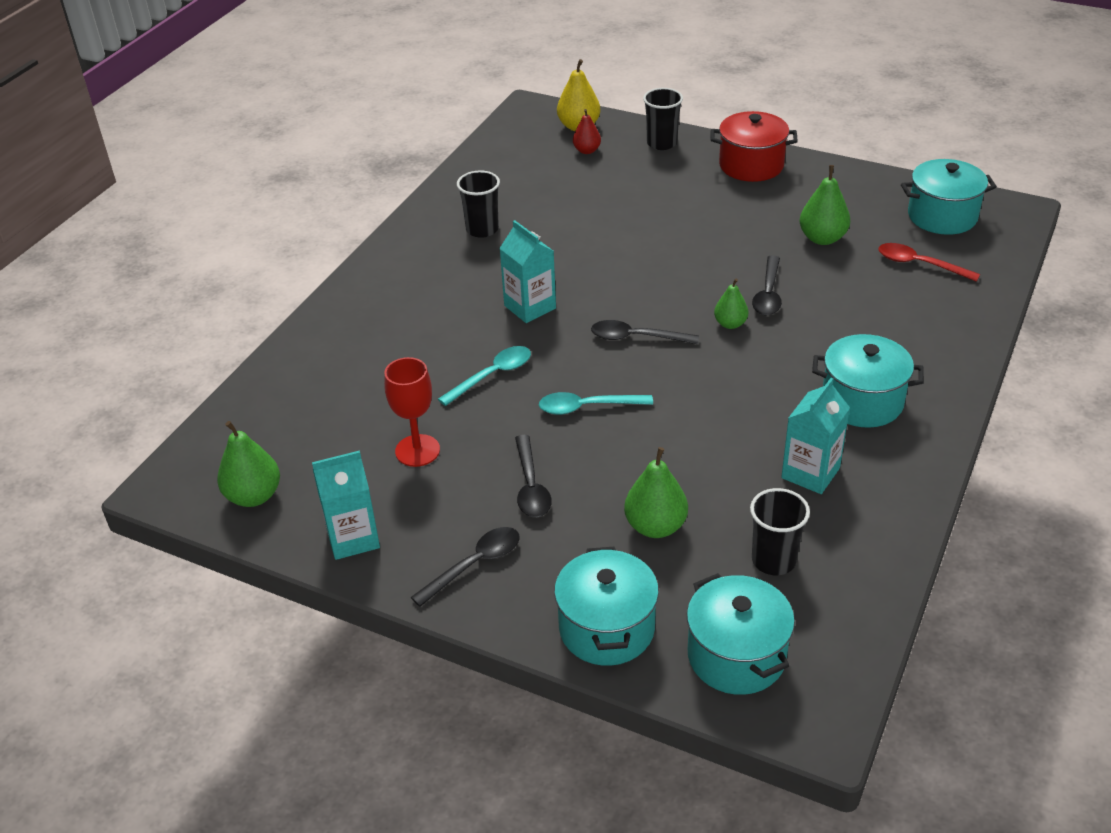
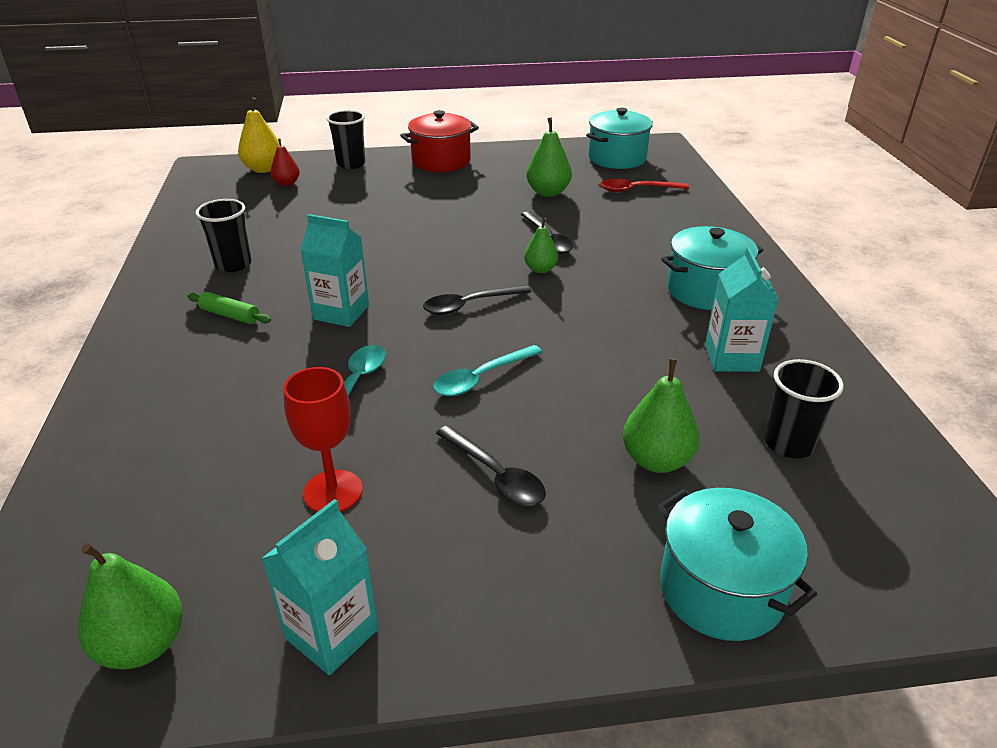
camera: 35 degrees left, 5 degrees down
(447, 279) = (230, 315): none -> green rolling pin
(474, 564) = (513, 591): black spoon -> none
(736, 656) = (863, 551): turquoise pot -> none

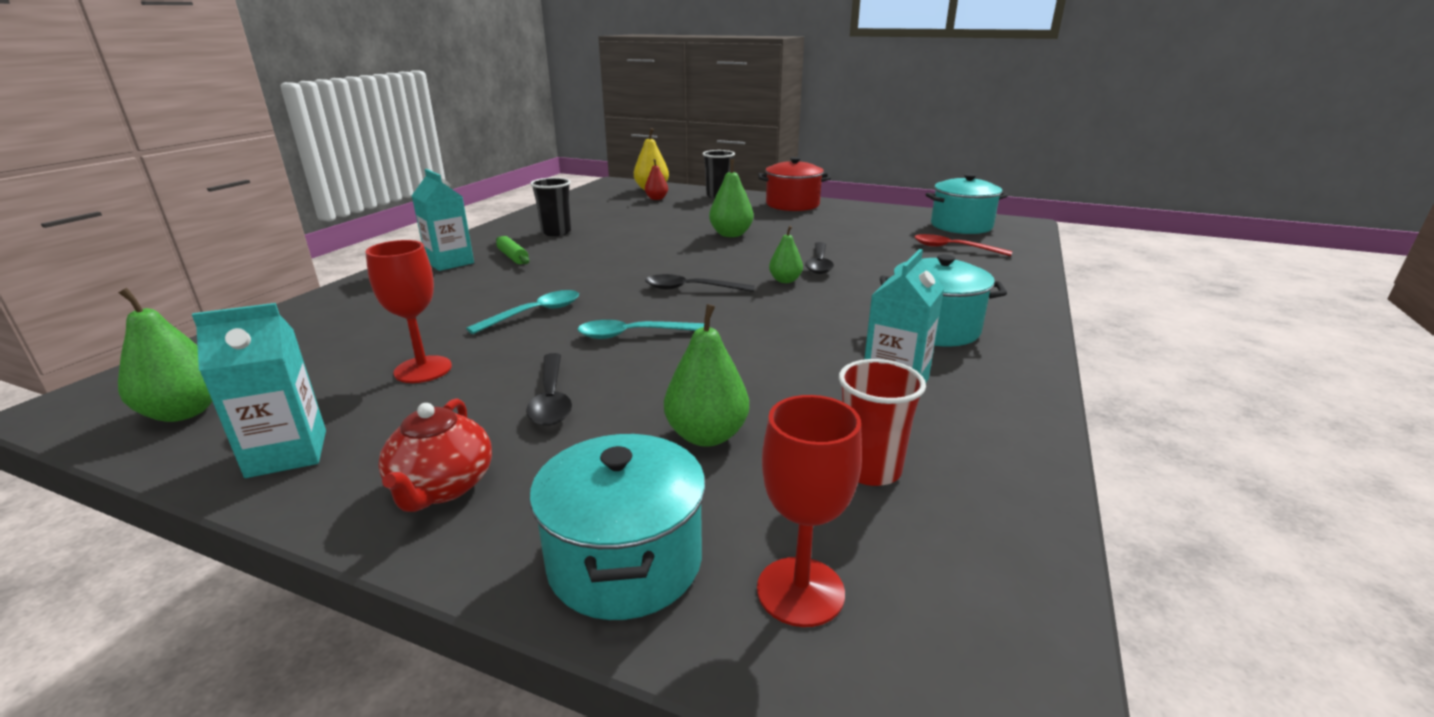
camera: 30 degrees right, 10 degrees down
(341, 312) = (587, 272): turquoise carton -> turquoise carton (450, 262)
(517, 597) = (442, 487): none -> red teapot
(548, 192) = (861, 236): green pear -> green pear (731, 234)
(788, 444) = (870, 469): black cup -> red cup
(840, 556) = (800, 591): none -> red goblet

